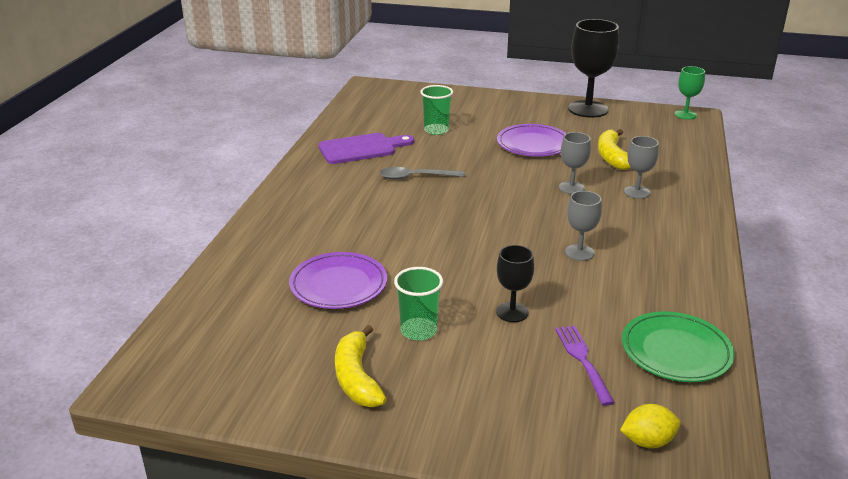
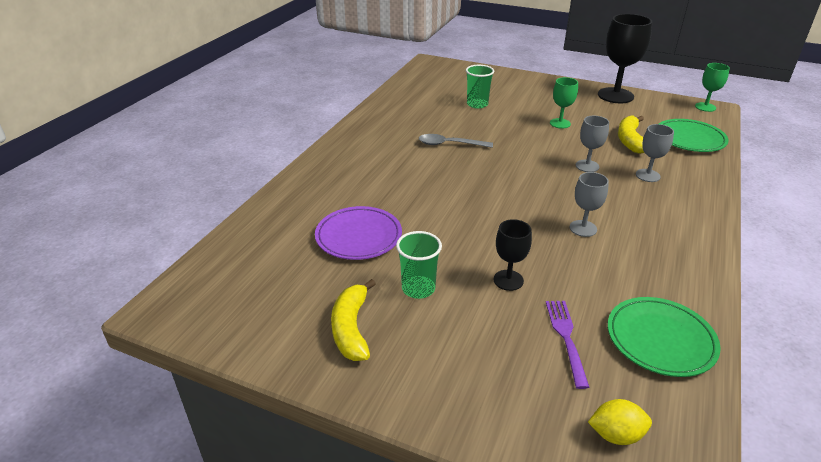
camera: 10 degrees right, 5 degrees up
(361, 148) = (409, 115): purple cutting board -> none
(533, 144) = (560, 123): purple plate -> green goblet
(674, 150) = (689, 139): none -> green plate

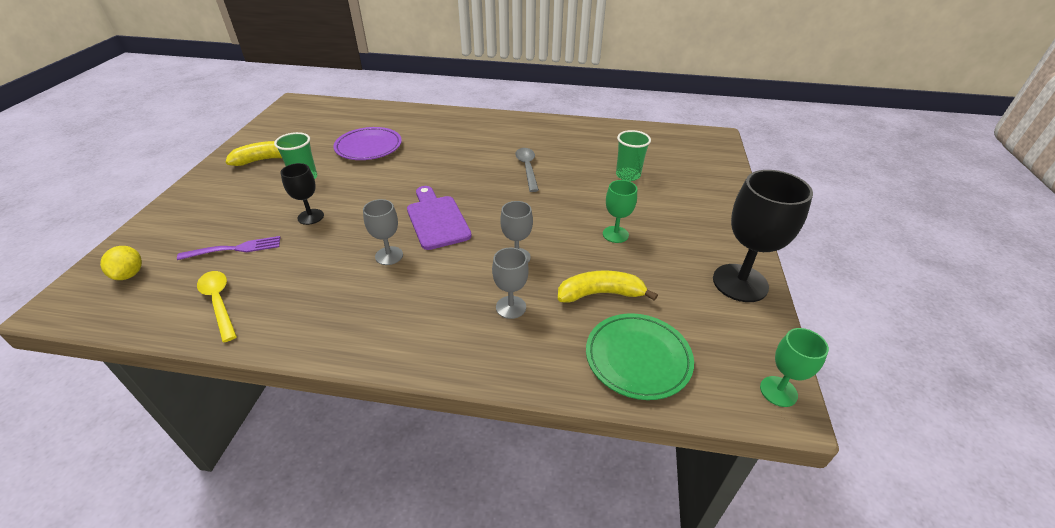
camera: 75 degrees right, 5 degrees up
(527, 199) = (437, 219): none -> purple cutting board
(660, 339) = (219, 302): green plate -> yellow spoon

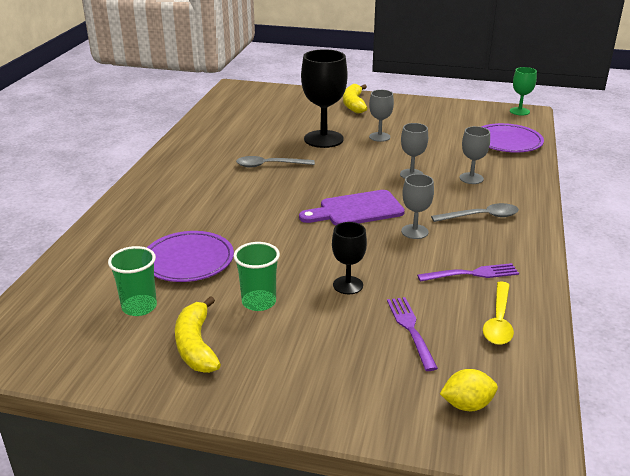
camera: 85 degrees left, 10 degrees down
(219, 302) = (498, 321): yellow spoon -> yellow spoon turned 45 degrees counterclockwise
(301, 291) = (472, 274): none -> purple fork
(413, 308) = (481, 216): none -> grey spoon
(600, 294) = (450, 147): yellow banana -> yellow banana (354, 104)
(615, 234) = (379, 137): green goblet -> grey goblet
(628, 175) = (292, 125): green cup -> green cup (139, 307)
(638, 358) = (507, 142): green plate -> purple plate
(740, 283) = (431, 107): black goblet -> black goblet (323, 139)

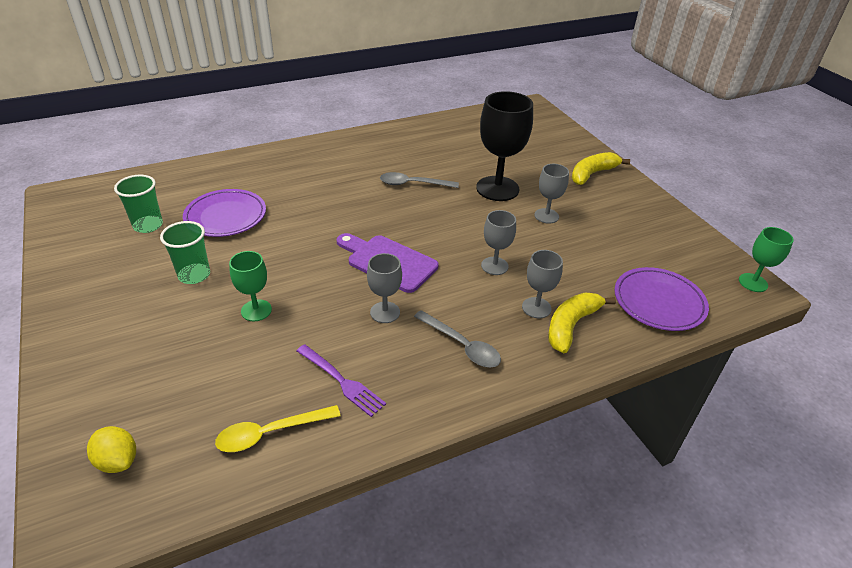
camera: 50 degrees right, 10 degrees up
(196, 345) = (116, 272): yellow banana -> yellow banana (571, 326)
(269, 165) = (413, 184): grey spoon -> grey spoon turned 45 degrees counterclockwise
(348, 285) = (256, 310): black goblet -> green goblet
(410, 329) = (213, 377): purple fork -> none

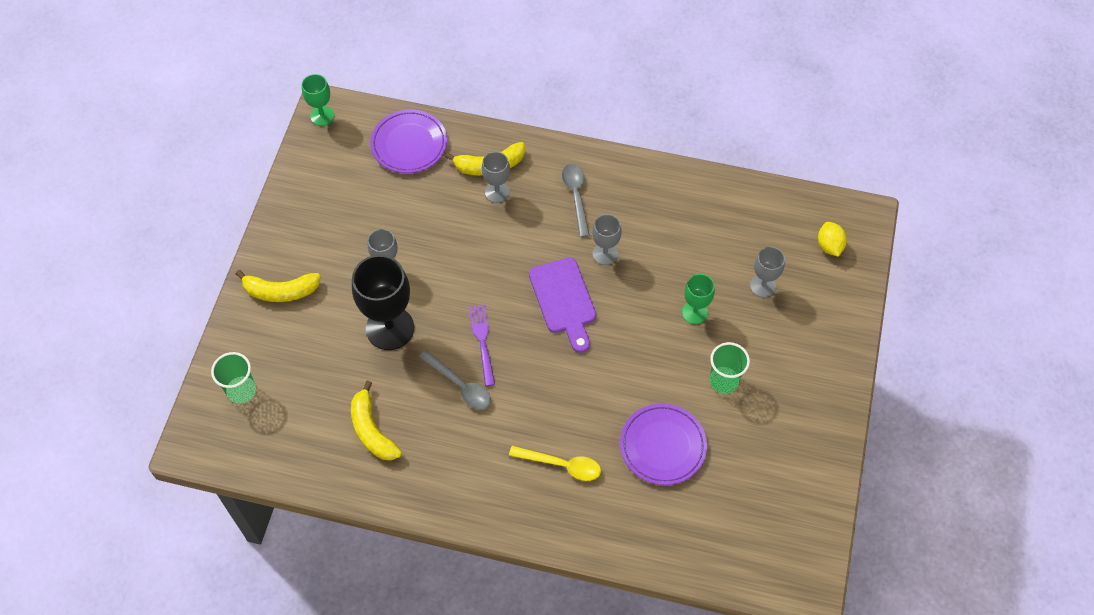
camera: 140 degrees left, 20 degrees up
(148, 225) = (737, 476): green cup -> green cup (241, 390)
(270, 433) = (735, 211): yellow spoon -> yellow spoon (561, 465)
(342, 381) = (672, 218): purple fork -> purple fork (482, 341)
(443, 145) = (372, 430): none -> yellow banana
(494, 266) = (487, 245): grey goblet -> grey goblet (762, 286)

